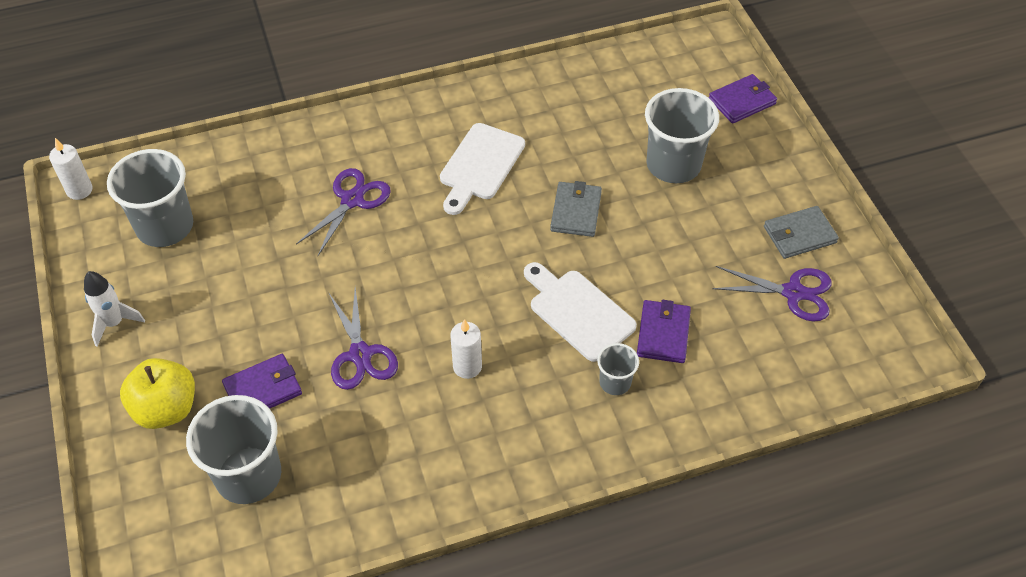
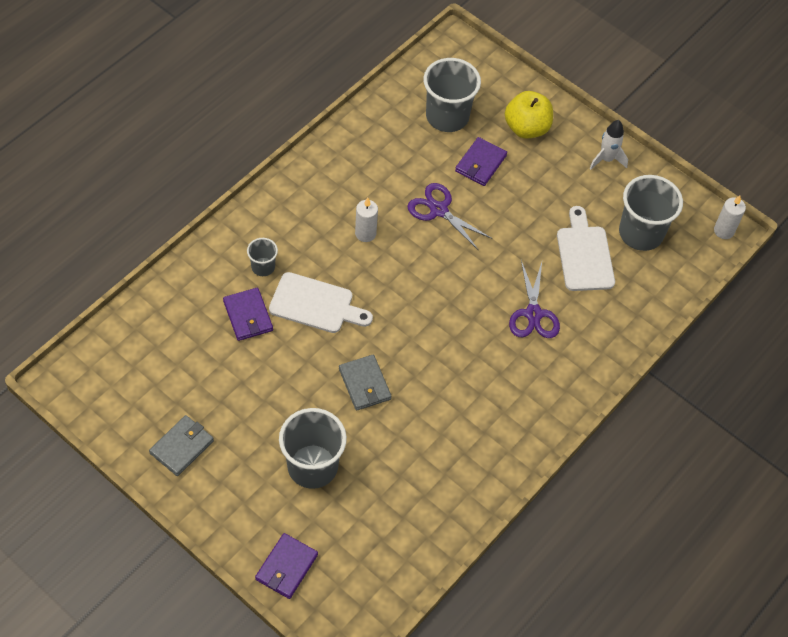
camera: 145 degrees right, 5 degrees up
(480, 166) = (463, 389): white cutting board -> white cutting board (584, 254)
(793, 293) = (168, 392): purple scissors -> none

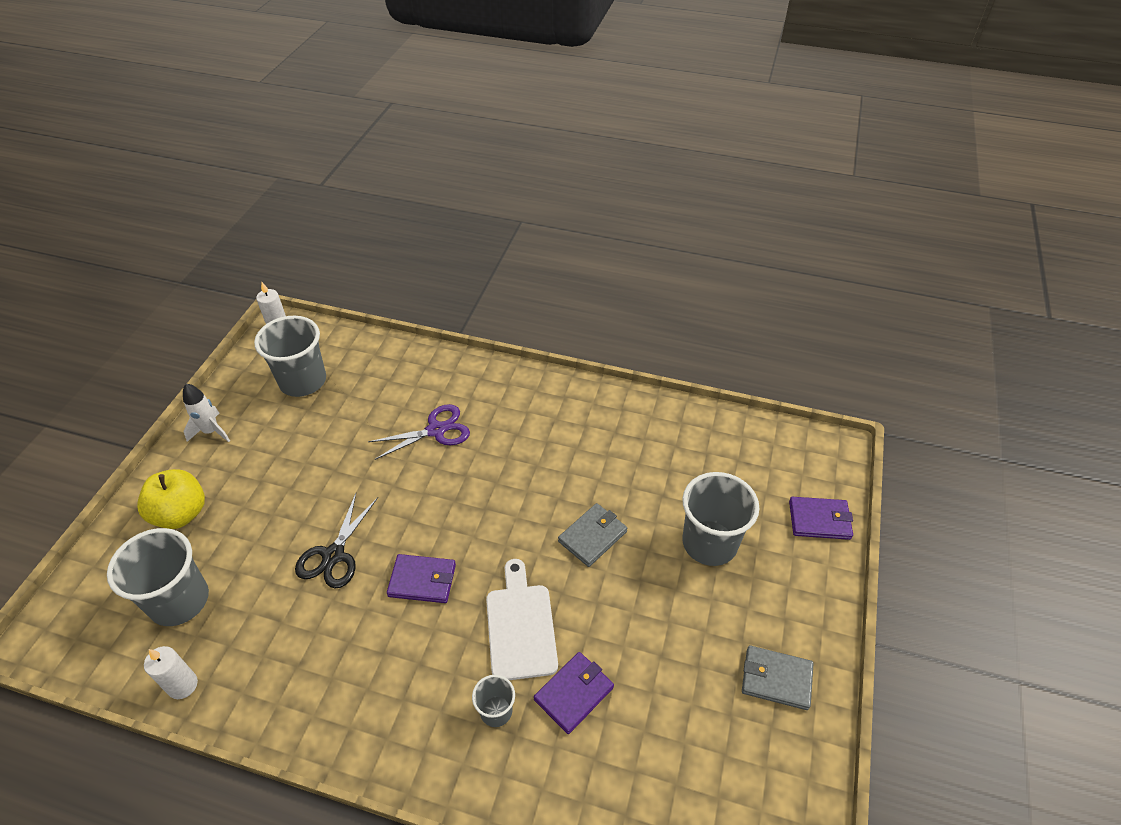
camera: 110 degrees left, 10 degrees down
(365, 233) = (397, 616): white candle -> white candle (183, 685)
(439, 210) = (334, 555): purple scissors -> black scissors
(480, 163) = (249, 539): purple wallet -> purple wallet (422, 580)
(584, 254) = (346, 414): white cutting board -> none

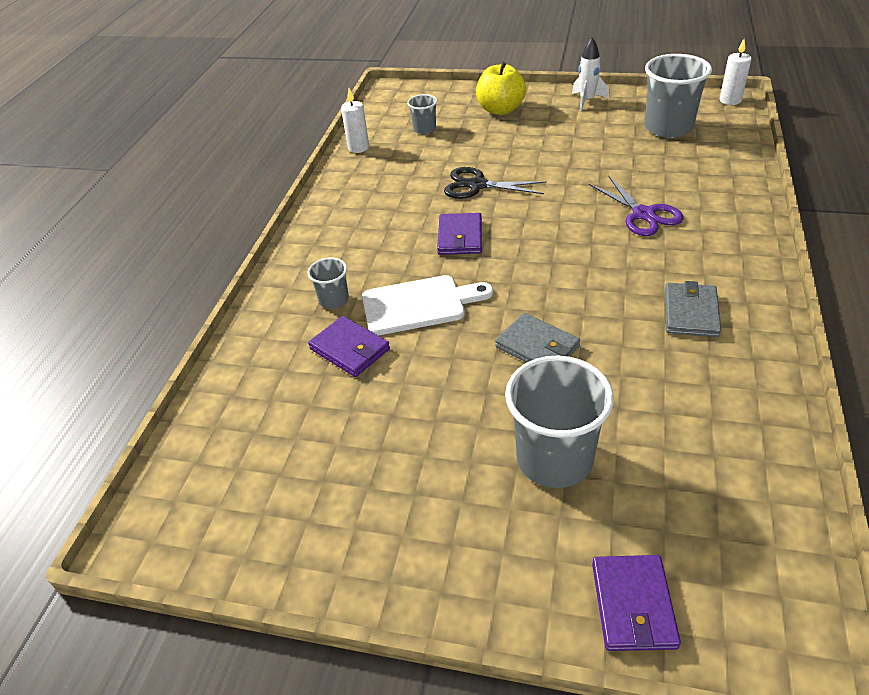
camera: 90 degrees right, 5 degrees down
(179, 600) = (424, 129): grey cup -> grey cup, size x0.50
(776, 679) = (366, 529): grey wallet -> grey wallet (691, 312)

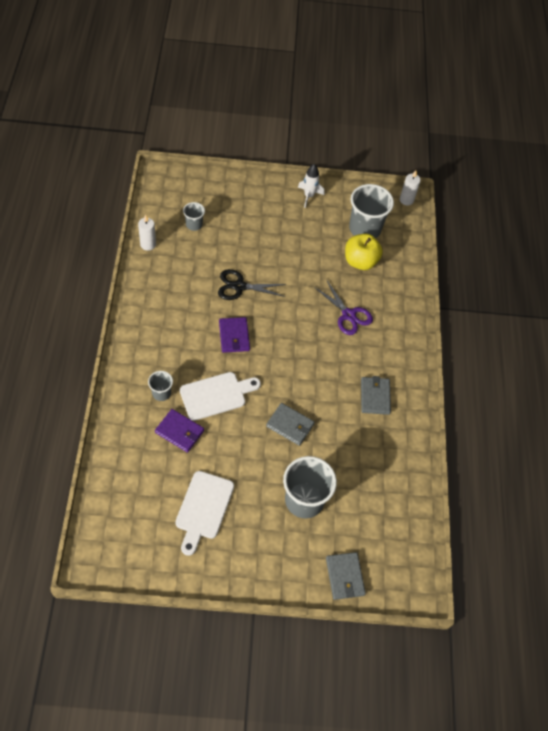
camera: 20 degrees left, 15 degrees up
(364, 461) = (203, 508): none -> white cutting board
(500, 110) = (247, 204): yellow apple -> yellow apple (360, 261)
(633, 605) = (345, 576): purple wallet -> grey wallet

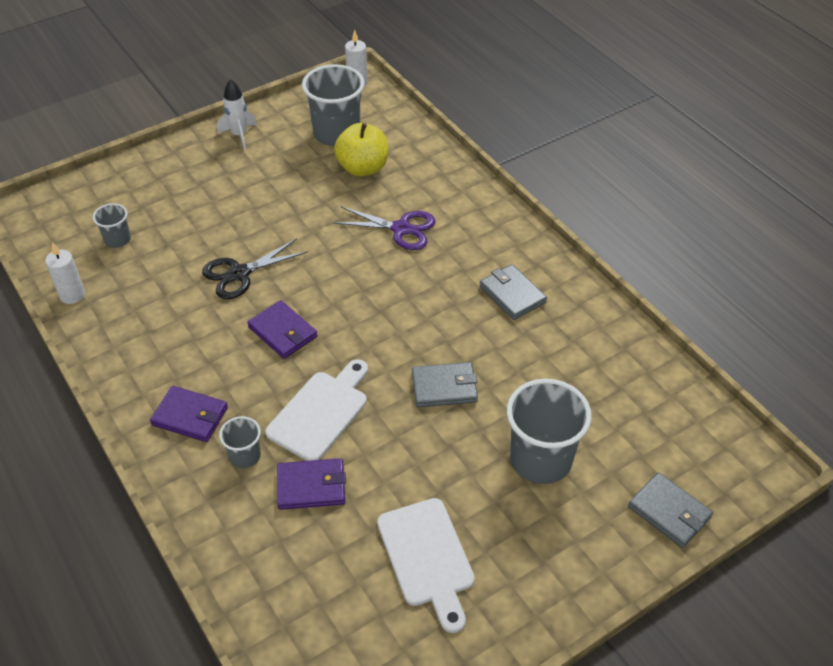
camera: 30 degrees left, 10 degrees down
(152, 353) = (190, 416): none -> purple wallet

